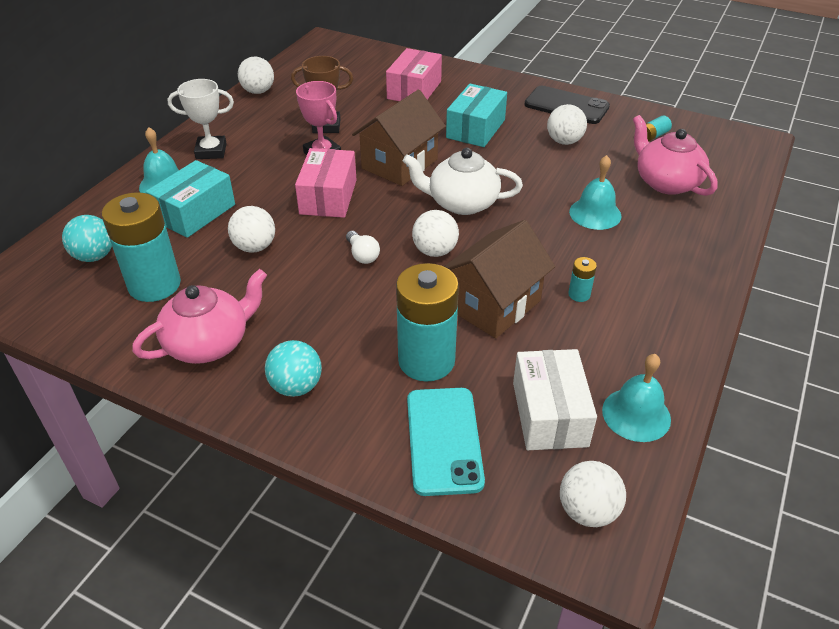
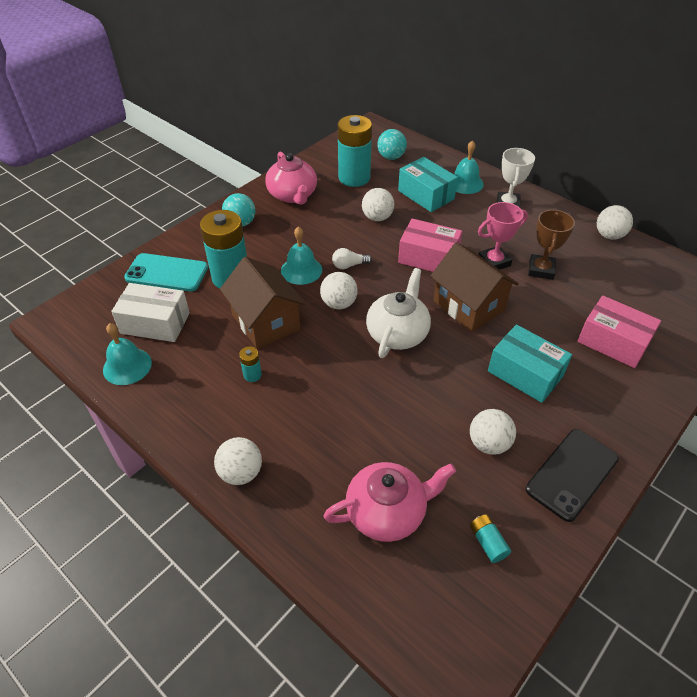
camera: 105 degrees right, 5 degrees up
(587, 511) = (82, 319): white ball -> white ball (241, 473)
(595, 213) = (352, 424): turquoise bell -> turquoise bell (301, 270)

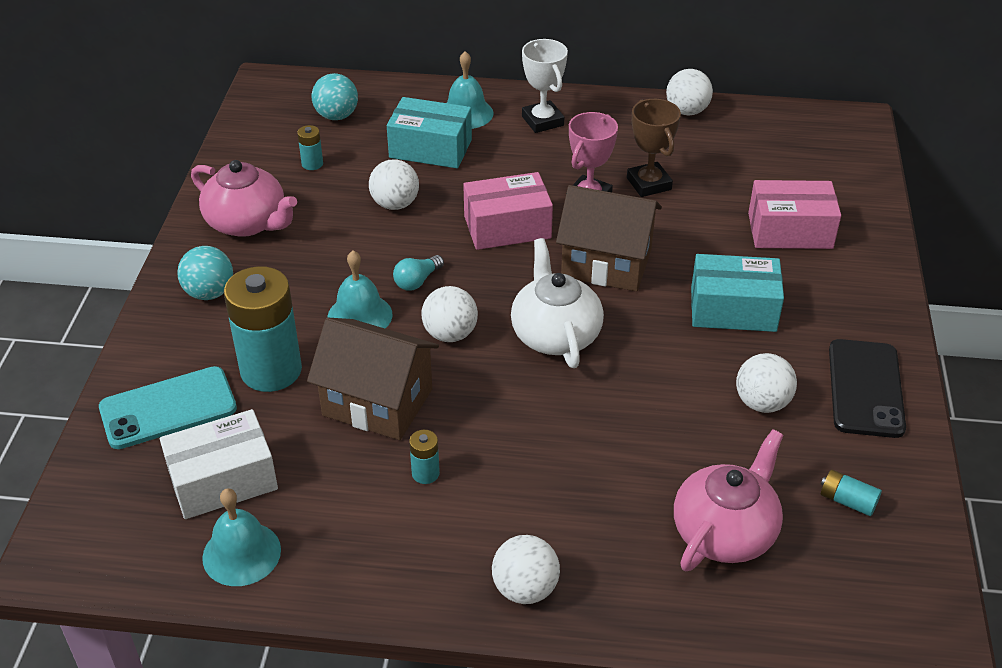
camera: 35 degrees left, 5 degrees down
(349, 265) = (417, 281): white light bulb -> turquoise light bulb
(354, 178) = (312, 164): turquoise battery -> turquoise battery, size x0.42

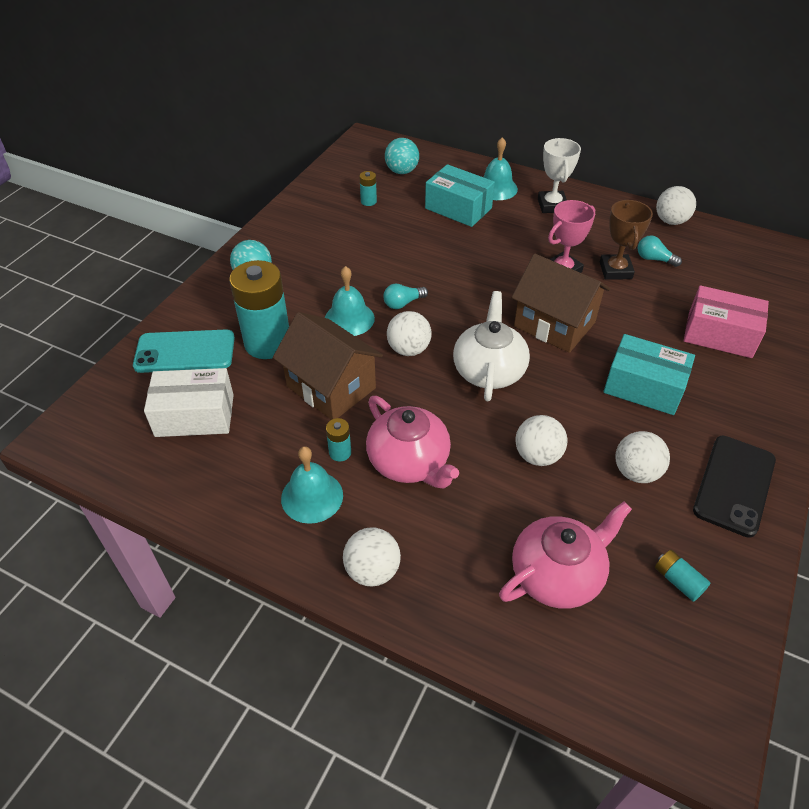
camera: 20 degrees right, 5 degrees up
(241, 553) = (180, 475): turquoise bell -> turquoise bell (312, 496)
(247, 222) = (304, 233): pink teapot -> pink teapot (409, 462)
(395, 204) = (413, 243): white ball -> white ball (537, 455)
(507, 227) = (489, 279): pink box -> none
(686, 160) = (654, 259): none -> turquoise light bulb

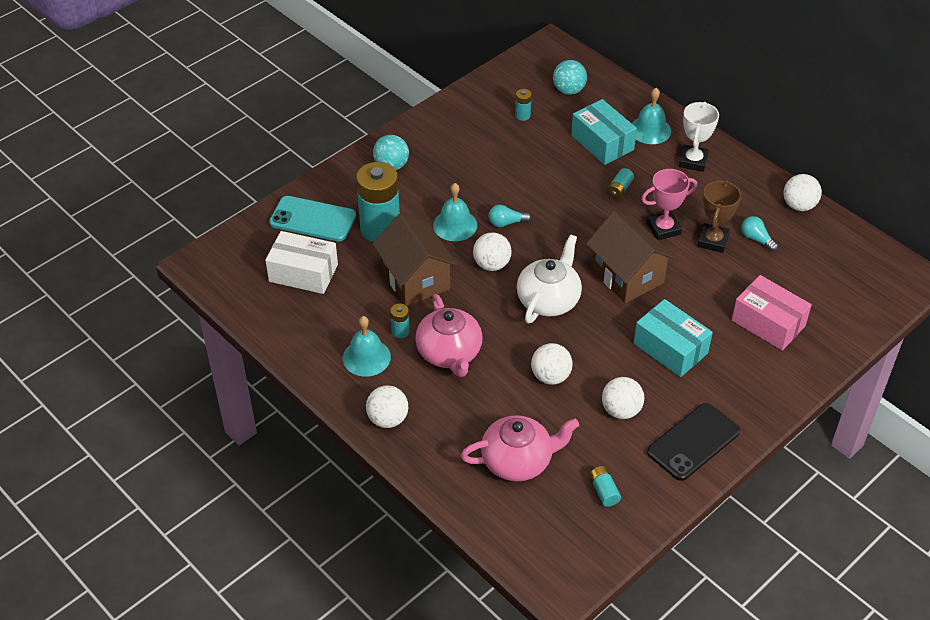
camera: 20 degrees right, 0 degrees up
(498, 245) = (619, 189): none -> turquoise battery

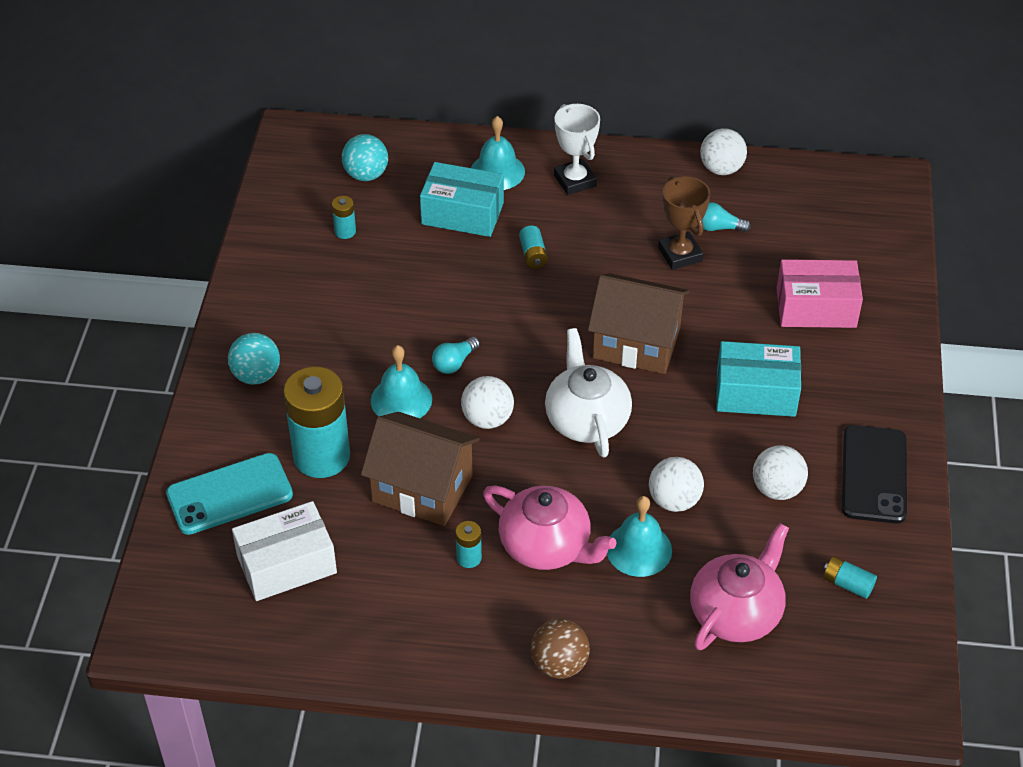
camera: 40 degrees left, 0 degrees up
(366, 357) = (463, 612): turquoise bell -> turquoise bell (639, 549)
(388, 419) = (559, 664): white ball -> brown ball
(663, 229) = (620, 270): pink trophy -> none

